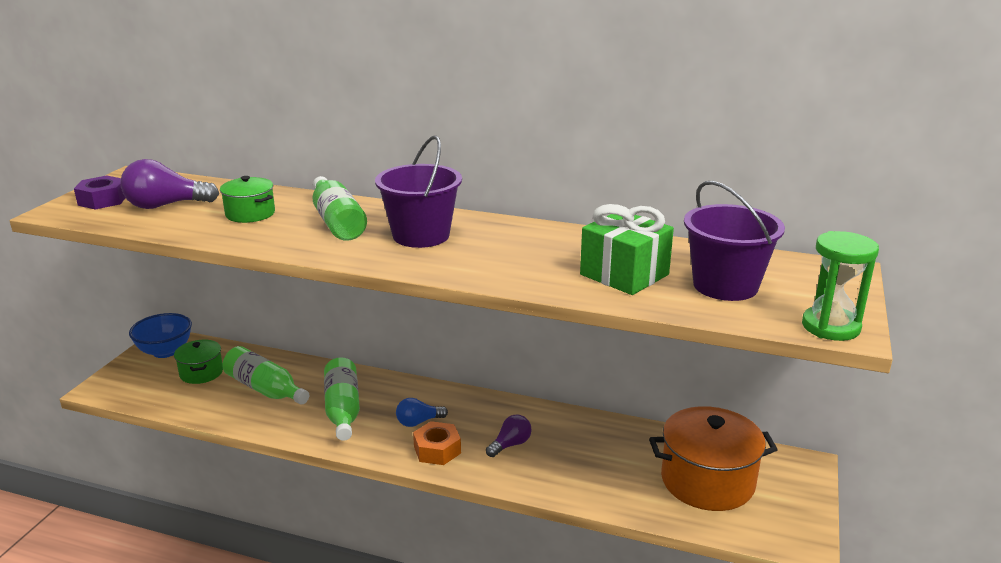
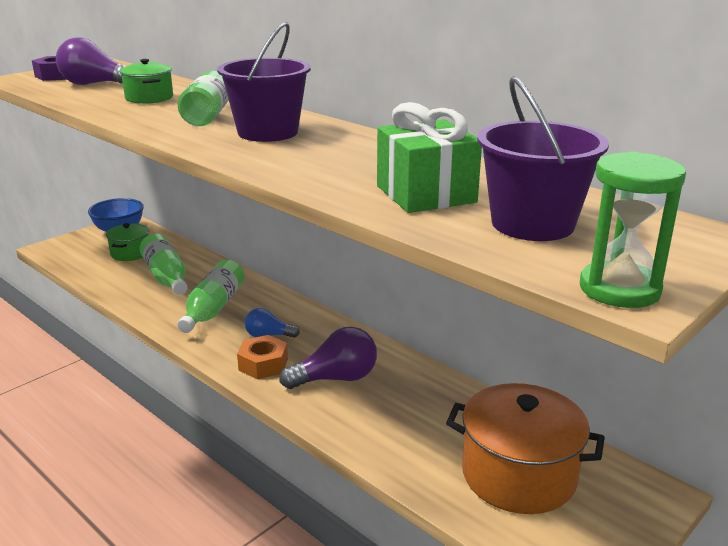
camera: 25 degrees right, 0 degrees up
(510, 445) = (336, 378): purple light bulb -> purple light bulb, size x1.65

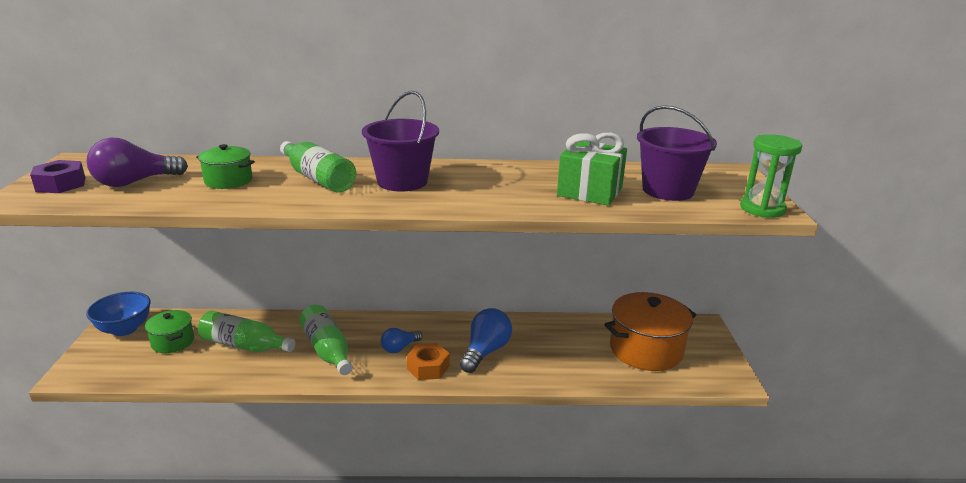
camera: 45 degrees left, 0 degrees up
(336, 378) = (485, 351): purple light bulb -> blue light bulb

